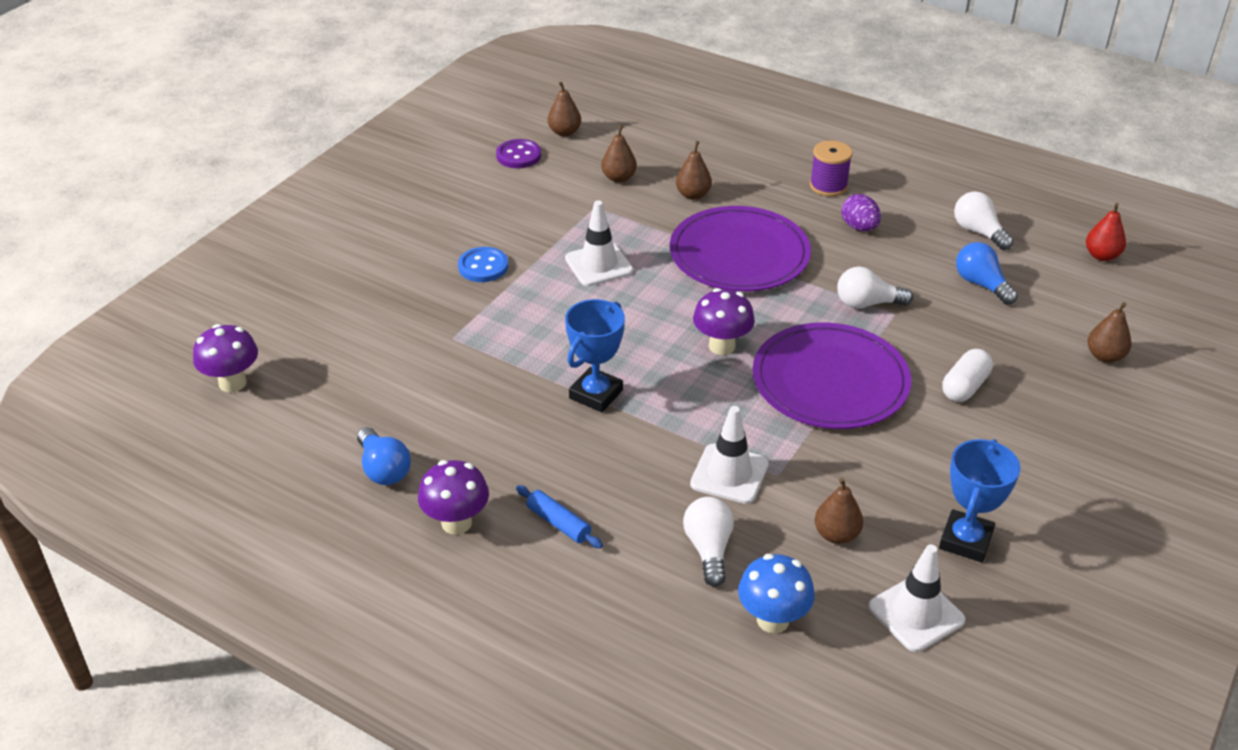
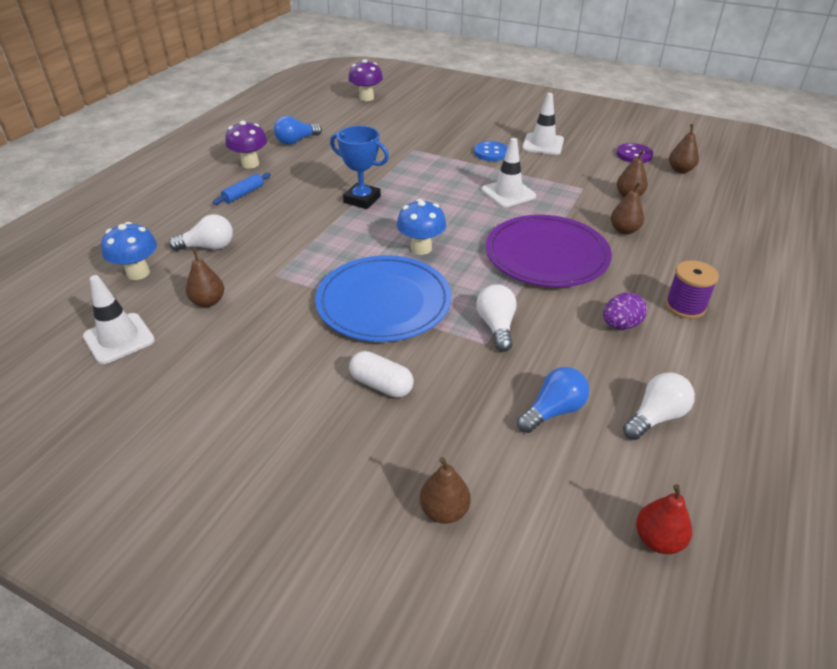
camera: 85 degrees right, 0 degrees up
(722, 346) = (421, 248): purple mushroom -> blue mushroom
(729, 474) = (278, 254): white traffic cone -> white traffic cone (543, 144)
(830, 381) = (384, 302): purple plate -> blue plate
(965, 540) = (185, 371): blue trophy -> none

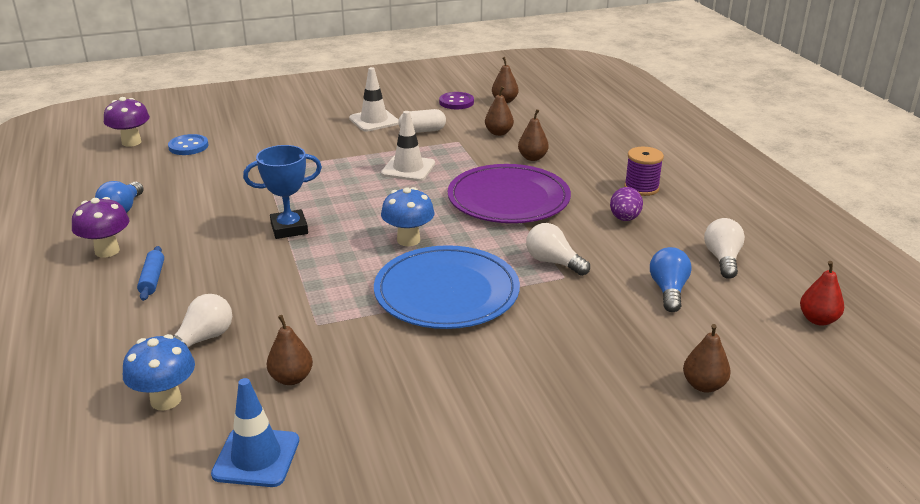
camera: 45 degrees left, 10 degrees down
(119, 338) = (256, 457): white traffic cone -> blue traffic cone
(381, 385) = (542, 344): white capsule -> white capsule (422, 131)
(491, 153) = (341, 144): blue button -> blue button (188, 146)

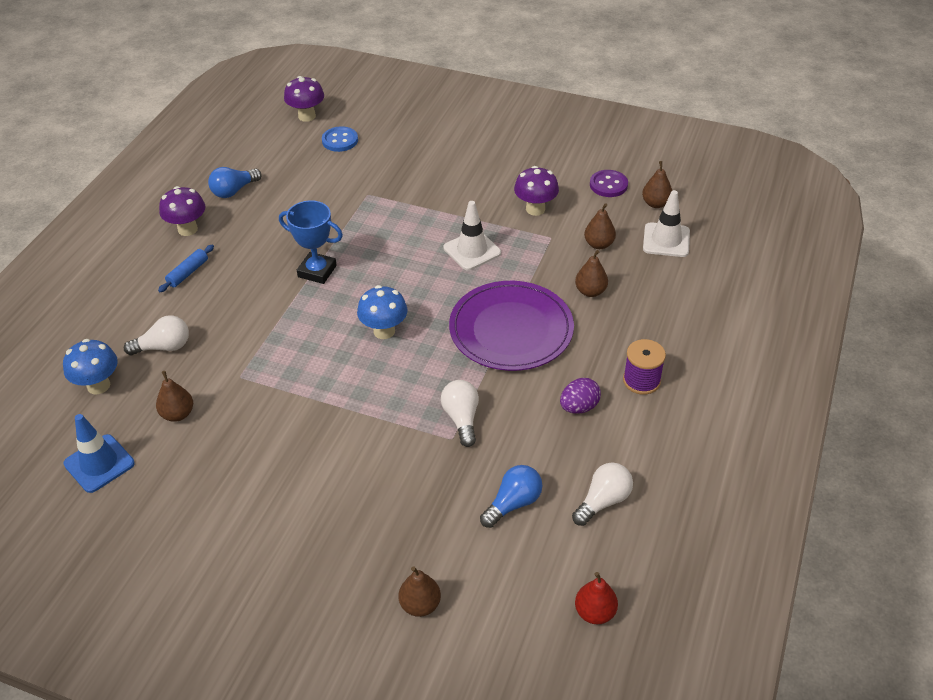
camera: 40 degrees right, 15 degrees up
(374, 121) = (510, 176): white traffic cone -> white traffic cone (666, 240)
(422, 131) = (535, 209): white capsule -> purple mushroom
(446, 292) = (351, 400): blue plate -> none

